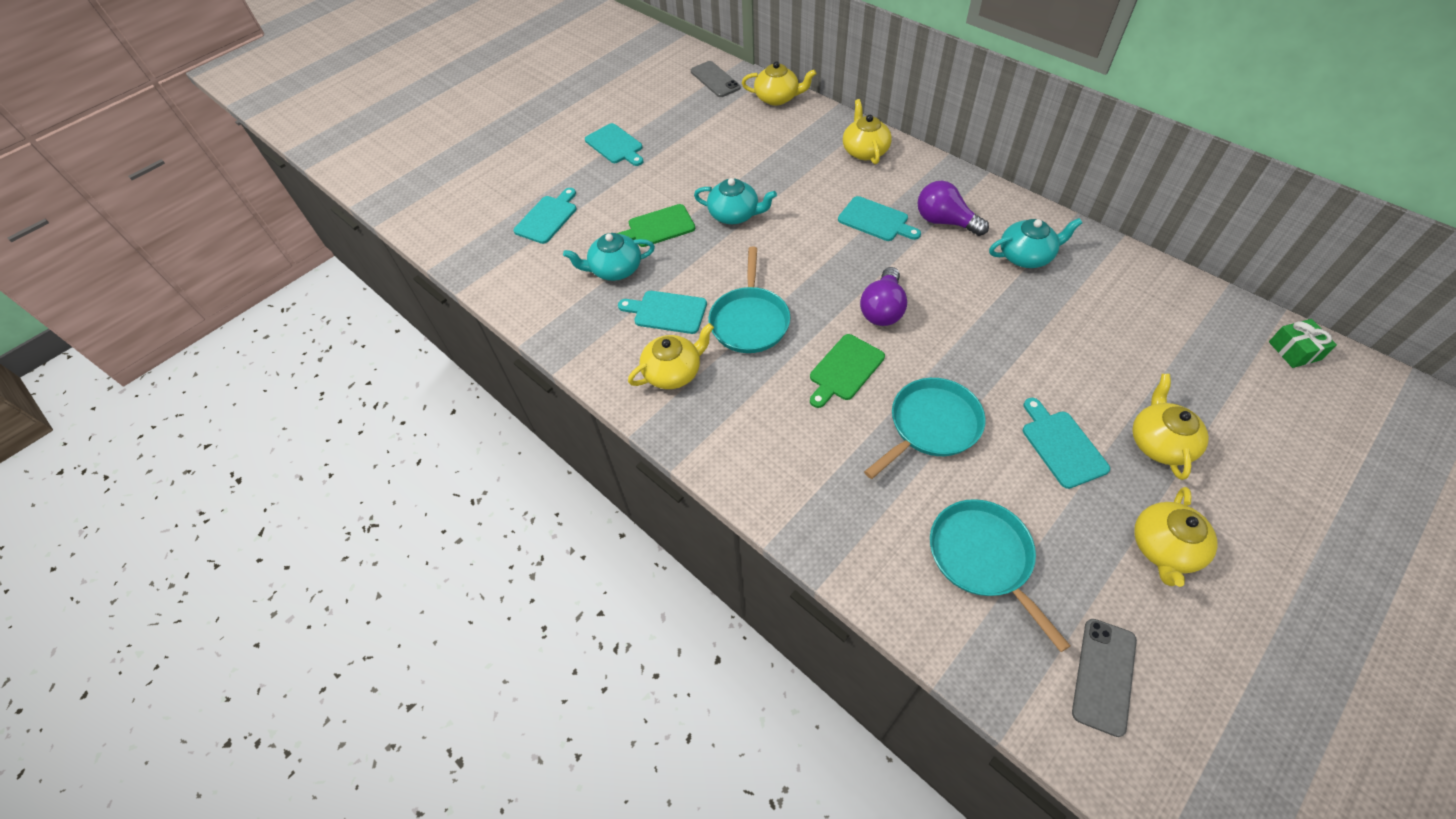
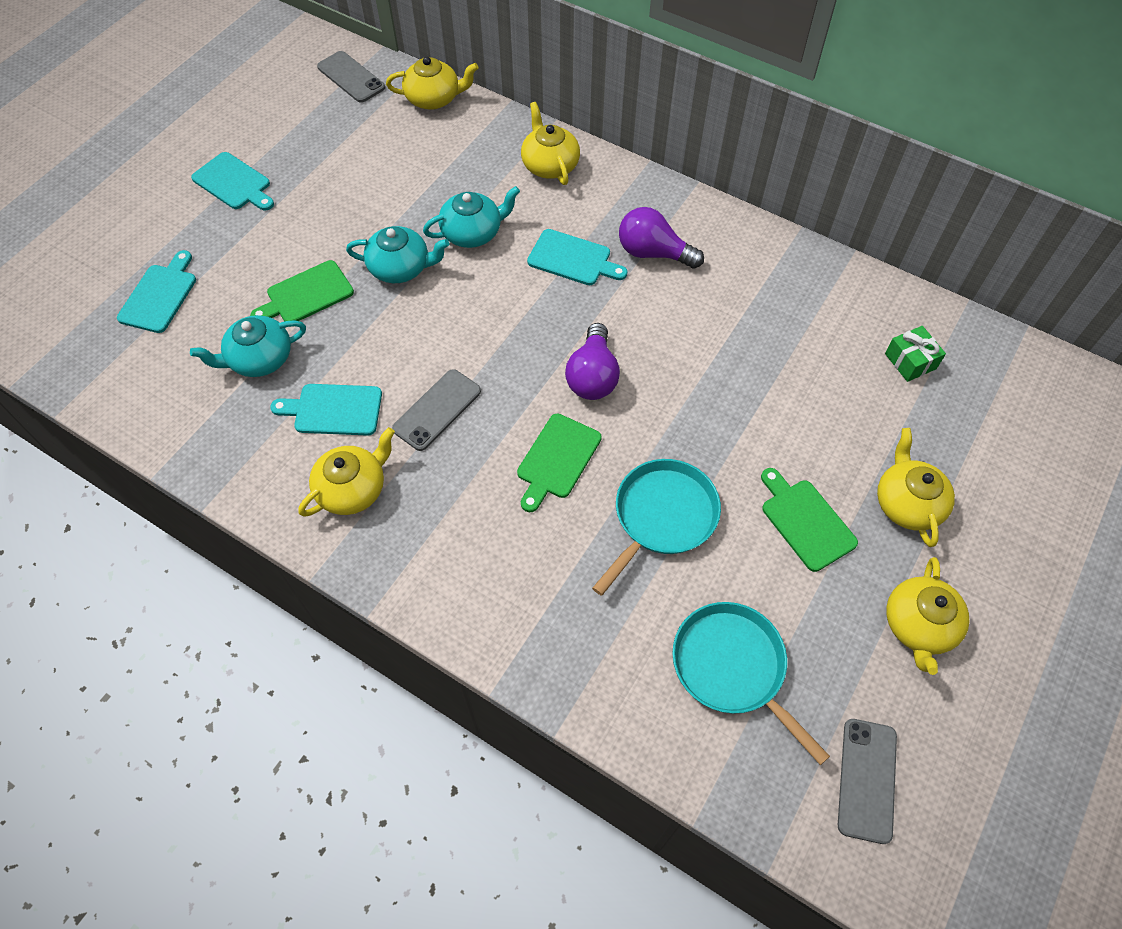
camera: 15 degrees left, 5 degrees up
(749, 321) = (437, 410): turquoise pan -> grey phone
(1026, 256) = (749, 289): turquoise teapot -> turquoise teapot (473, 232)
(1061, 445) = (805, 521): turquoise cutting board -> green cutting board
(1294, 351) = (1038, 375): green gift -> green gift (910, 361)

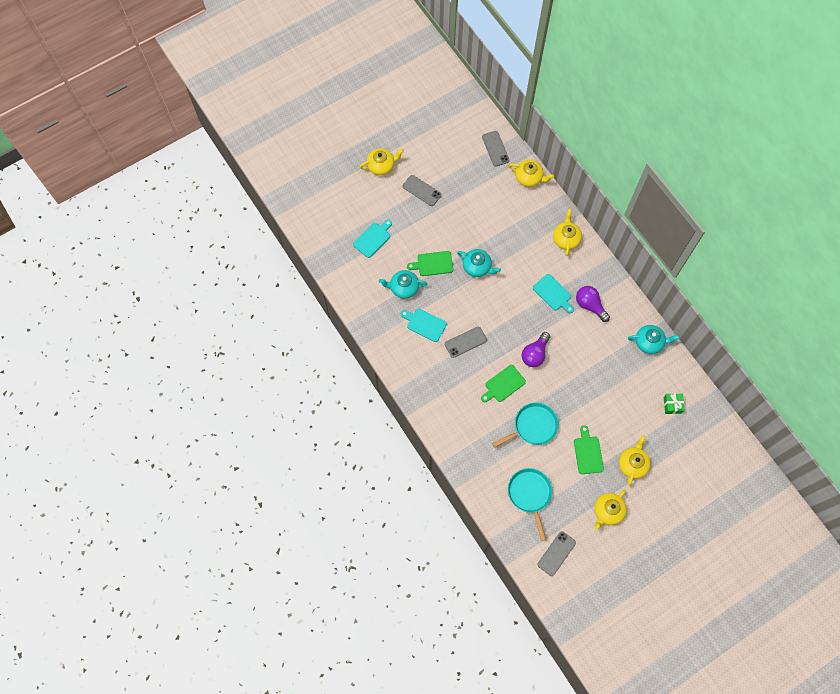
camera: 25 degrees right, 10 degrees up
(234, 183) = (421, 190): turquoise cutting board -> grey phone
(353, 489) = (420, 362): yellow teapot -> yellow teapot (381, 165)
(473, 232) = (515, 261): turquoise teapot -> turquoise teapot (649, 342)

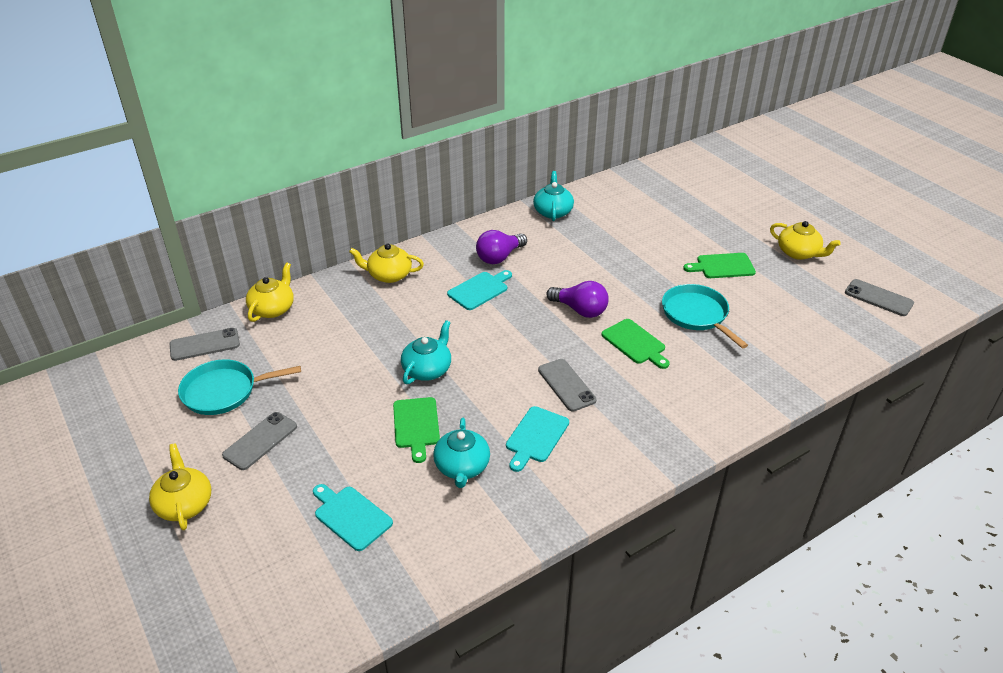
camera: 90 degrees left, 30 degrees down
(530, 494) = (802, 320): turquoise pan -> turquoise pan (223, 391)
(632, 464) = (726, 231): yellow teapot -> none
(672, 405) = (638, 199): green gift -> none

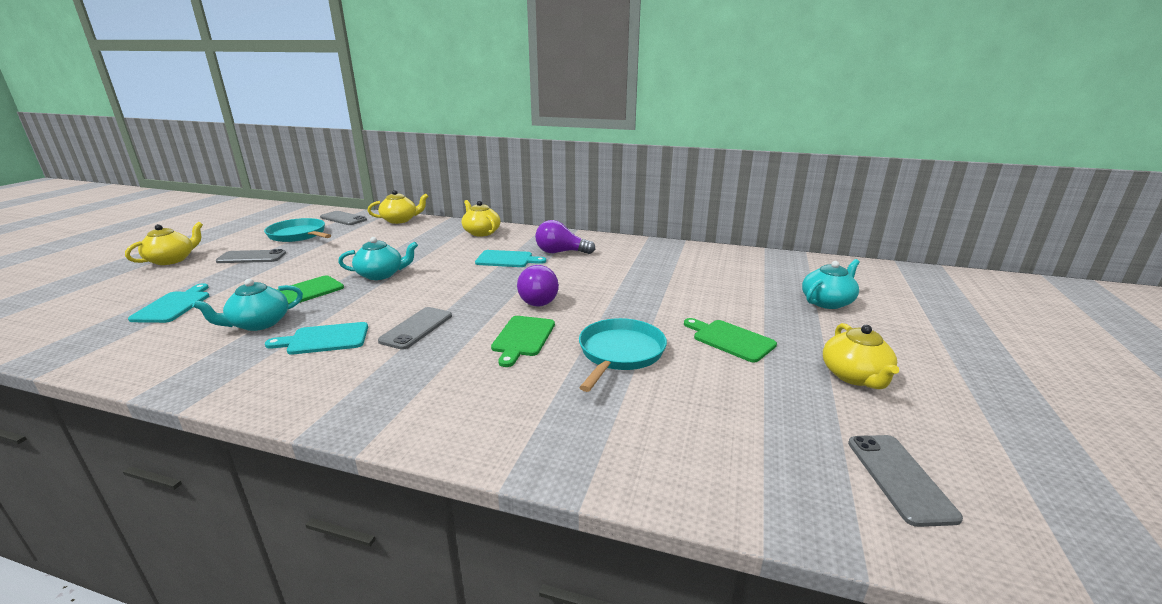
camera: 50 degrees right, 15 degrees down
(553, 211) = (657, 249): turquoise teapot -> turquoise teapot (827, 302)

